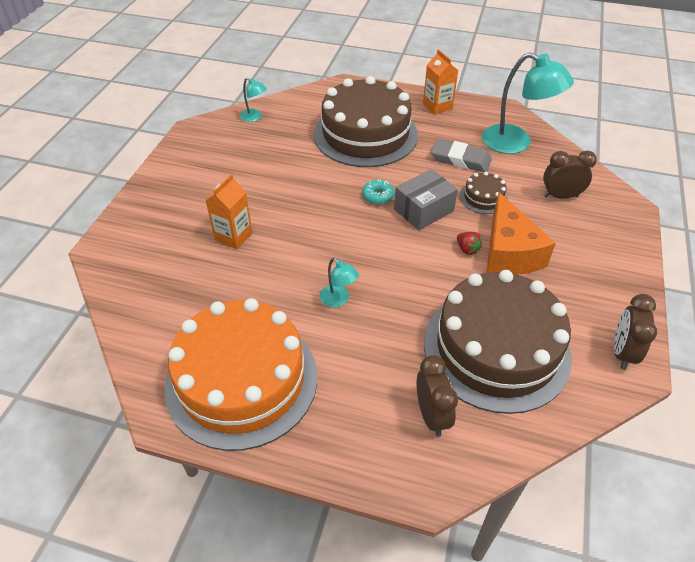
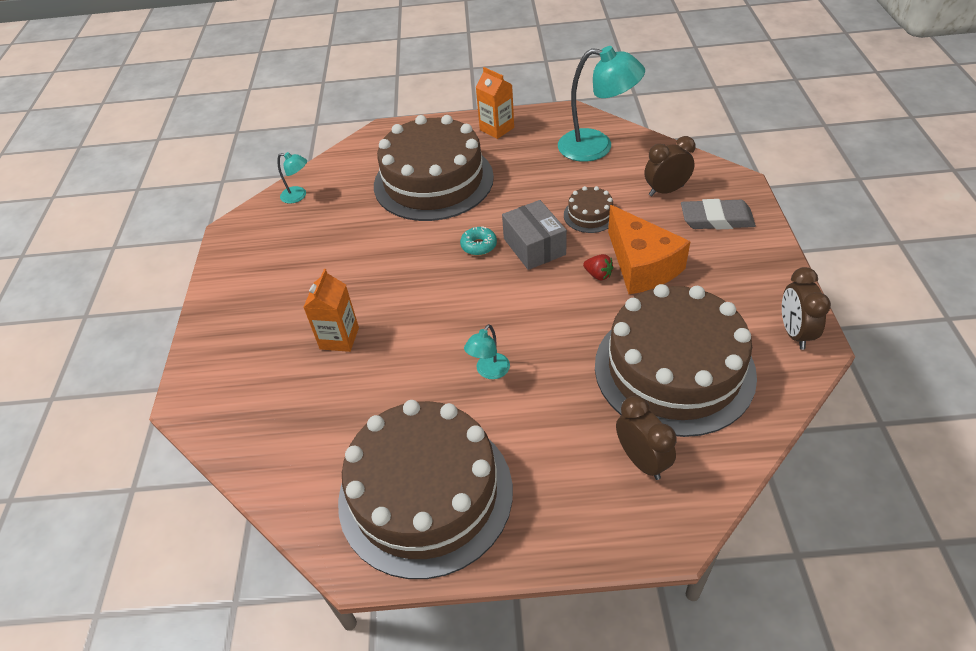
camera: 15 degrees left, 0 degrees up
(242, 380) = (425, 494): orange cake -> brown cake
(338, 300) = (489, 371): turquoise lamp -> turquoise lamp turned 90 degrees clockwise
(423, 210) = (534, 246): grey box -> grey box turned 60 degrees counterclockwise
(460, 159) = (547, 180): grey eraser -> grey eraser (716, 219)

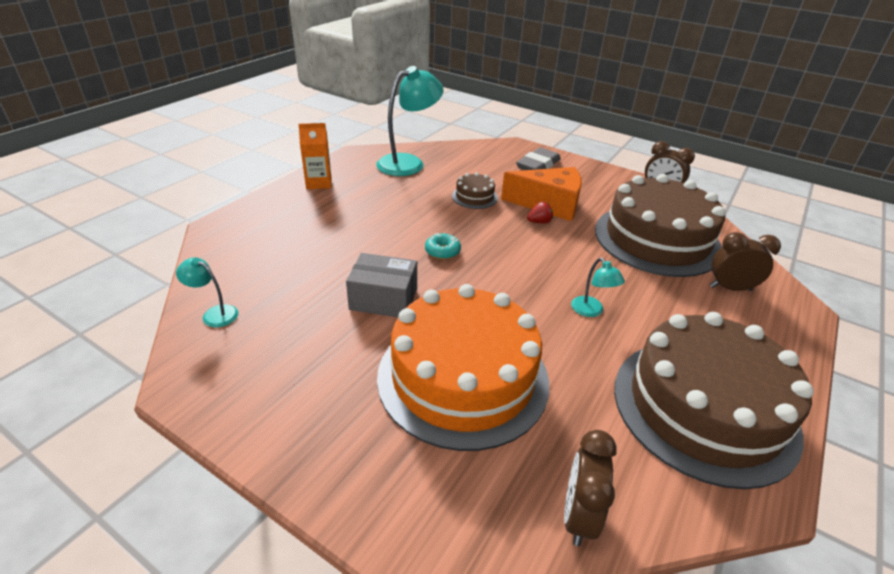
camera: 60 degrees left, 10 degrees down
(298, 196) = (214, 314): turquoise lamp -> turquoise lamp turned 120 degrees counterclockwise
(339, 338) = (463, 377): orange carton -> orange cake
(433, 181) = (330, 235): brown cake -> none
(534, 246) = (477, 230): grey box -> grey box (383, 299)
(666, 191) = (489, 165): brown clock -> brown clock (578, 516)

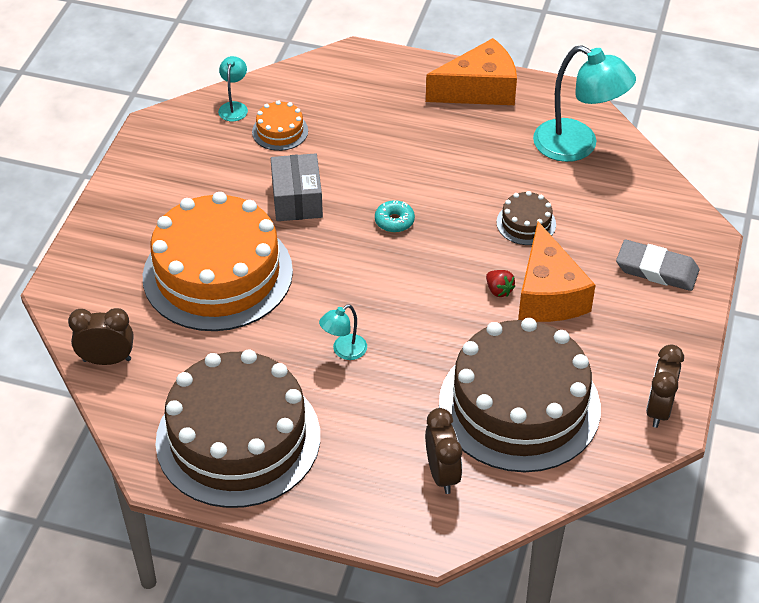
camera: 75 degrees right, 10 degrees up
(279, 290) = (280, 131): none -> orange cake
(319, 183) = (479, 90): orange carton -> orange cheese

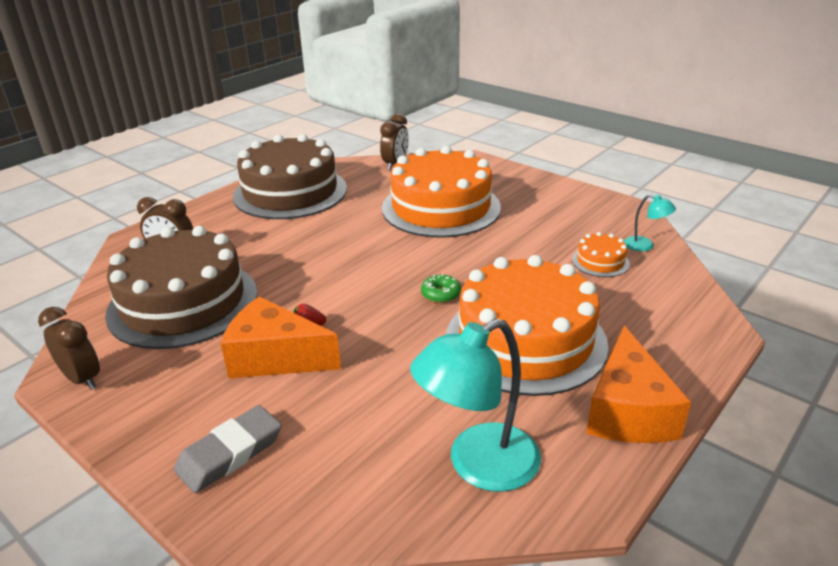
camera: 115 degrees right, 15 degrees down
(297, 200) = (501, 252): grey box -> none
(344, 351) = (320, 240): turquoise lamp -> none
(394, 221) = (441, 294): turquoise donut -> green donut
(430, 153) = (525, 340): none -> orange cake
(526, 223) = (378, 374): brown cake -> none

